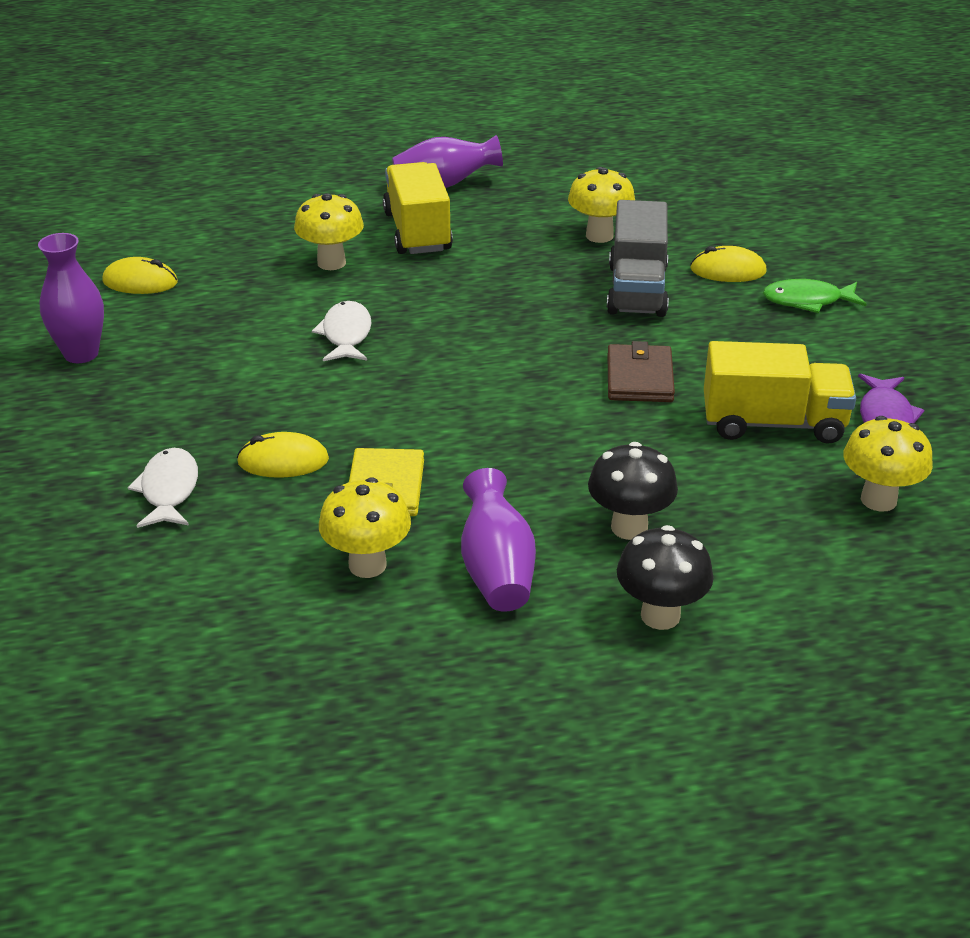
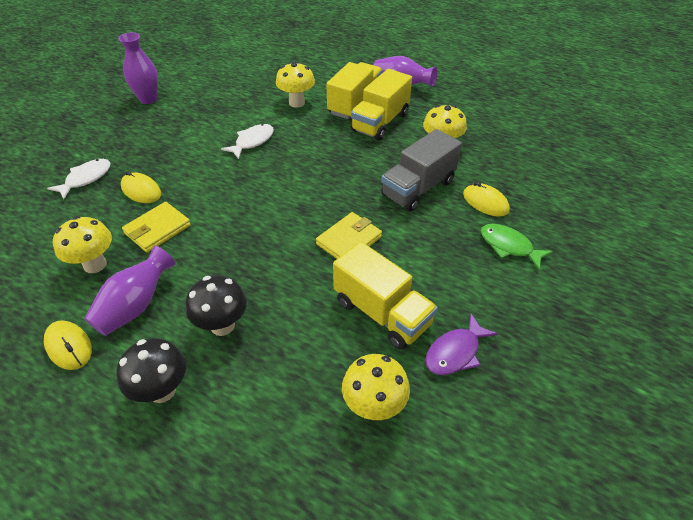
camera: 40 degrees right, 10 degrees up
(140, 282) = (213, 77): yellow mouse -> yellow mouse (69, 346)
(483, 239) = (380, 122): none -> yellow truck
(640, 378) = (349, 240): brown wallet -> yellow wallet

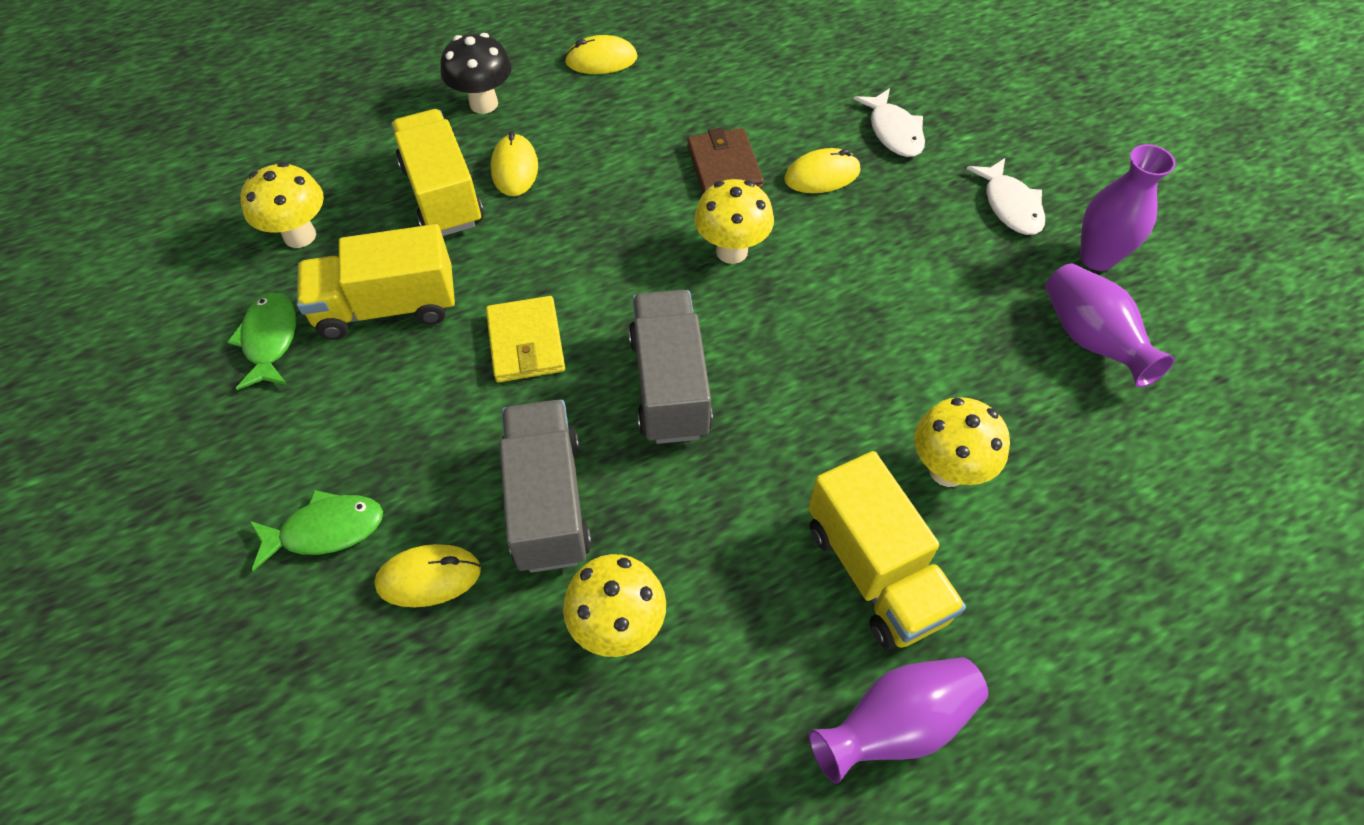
camera: 125 degrees right, 10 degrees up
(95, 265) = (706, 102): yellow mushroom -> yellow mushroom (731, 251)
(136, 306) = (610, 115): purple vase -> purple vase (1090, 340)
(157, 229) = (724, 167): yellow wallet -> brown wallet
(222, 325) = (515, 168): black mushroom -> yellow mouse
(252, 142) = (856, 342): white fish -> white fish (1010, 206)
(326, 182) = (669, 385): none -> grey truck
(380, 122) = (778, 575): yellow truck -> yellow truck (442, 195)
(455, 352) = (270, 340): purple fish -> green fish

